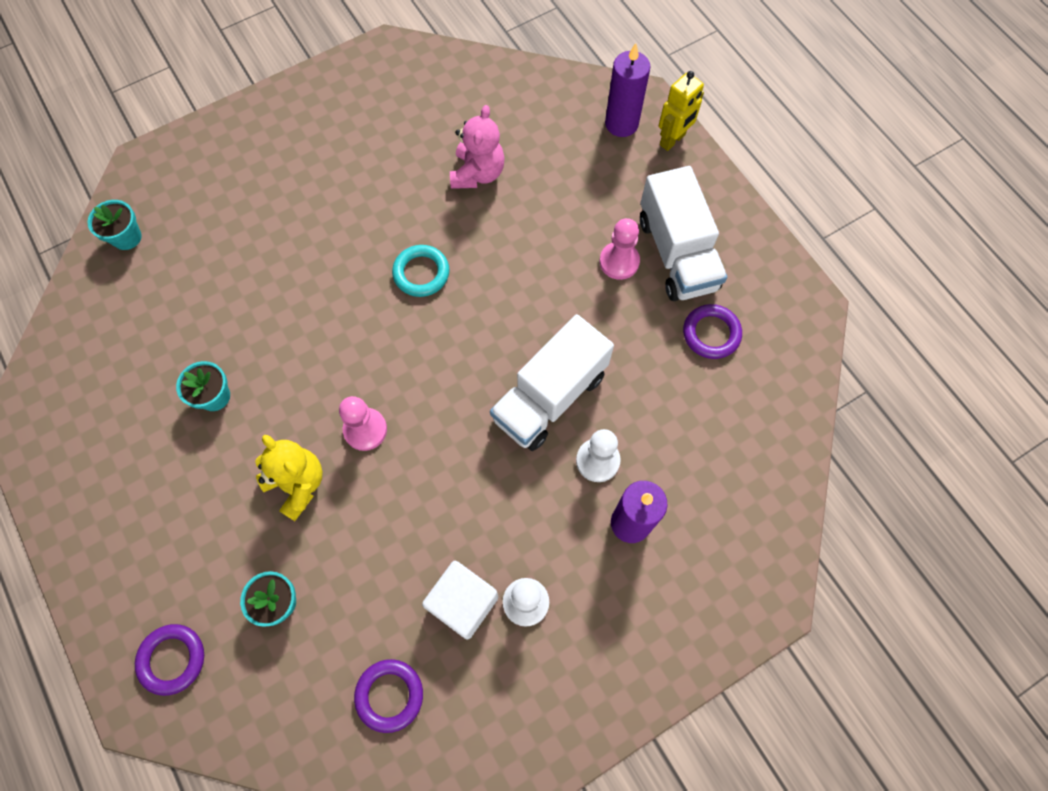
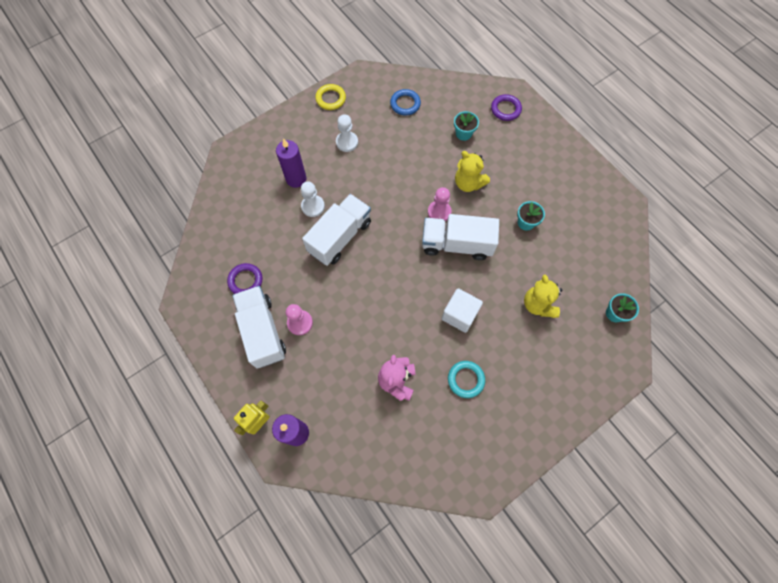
camera: 175 degrees right, 0 degrees up
(240, 259) = (538, 305): none -> yellow teddy bear
(347, 367) = (456, 244): none -> white truck
(389, 695) = (405, 104): purple ring -> blue ring
(421, 273) = (423, 304): turquoise ring -> turquoise ring (466, 379)
(463, 603) = (376, 140): white cube -> white cube (459, 315)
(555, 726) = (330, 99): none -> yellow ring

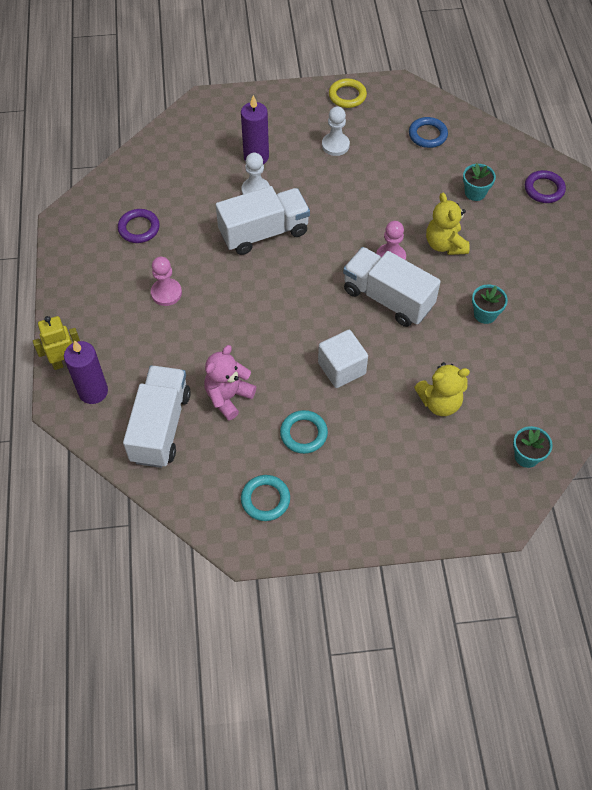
camera: 30 degrees right, 10 degrees down
(262, 332) = (123, 283): white truck -> white truck (160, 427)
(472, 445) = (265, 499): none -> turquoise ring
(538, 305) = (439, 402): yellow teddy bear -> yellow teddy bear turned 120 degrees counterclockwise

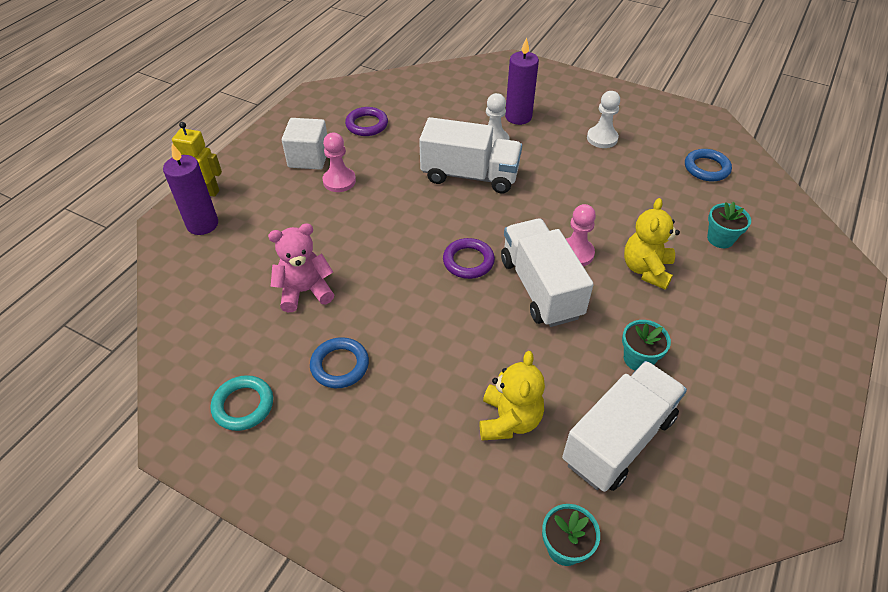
camera: 35 degrees right, 10 degrees down
(160, 427) = (223, 283): white truck -> white truck (618, 439)
(303, 434) = (340, 365): turquoise ring -> blue ring
(341, 368) = (434, 326): white cube -> white cube (309, 158)
(347, 96) = (648, 106): yellow ring -> none
(439, 402) = (509, 420): yellow teddy bear -> yellow teddy bear turned 105 degrees counterclockwise
(544, 189) = (809, 272): purple ring -> purple ring (468, 261)

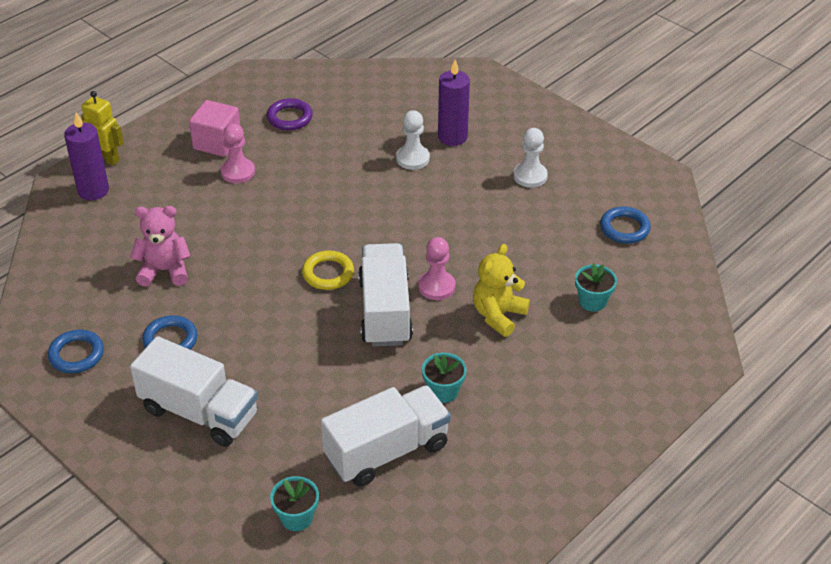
camera: 15 degrees right, 5 degrees down
(243, 405) = (76, 355): turquoise ring -> blue ring
(309, 158) = (217, 143): white cube -> pink cube
(468, 261) = (328, 273): purple ring -> yellow ring
(470, 175) = (370, 190): white truck -> white truck (199, 412)
(509, 420) = (298, 415): yellow teddy bear -> none

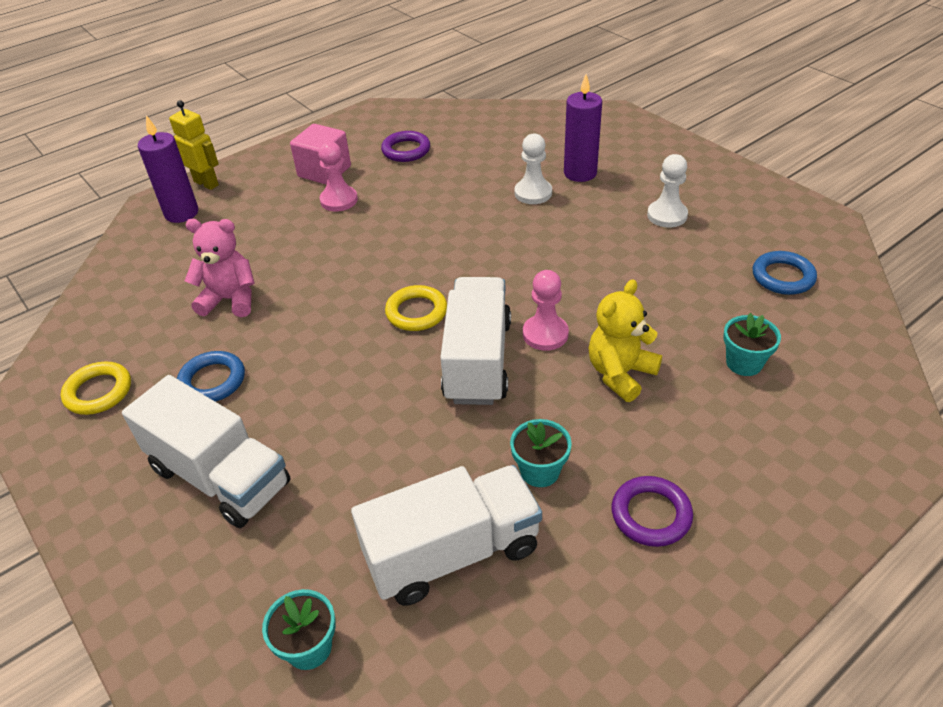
camera: 10 degrees right, 0 degrees up
(76, 355) = (98, 392): blue ring -> yellow ring
(525, 416) = (651, 514): none -> purple ring

